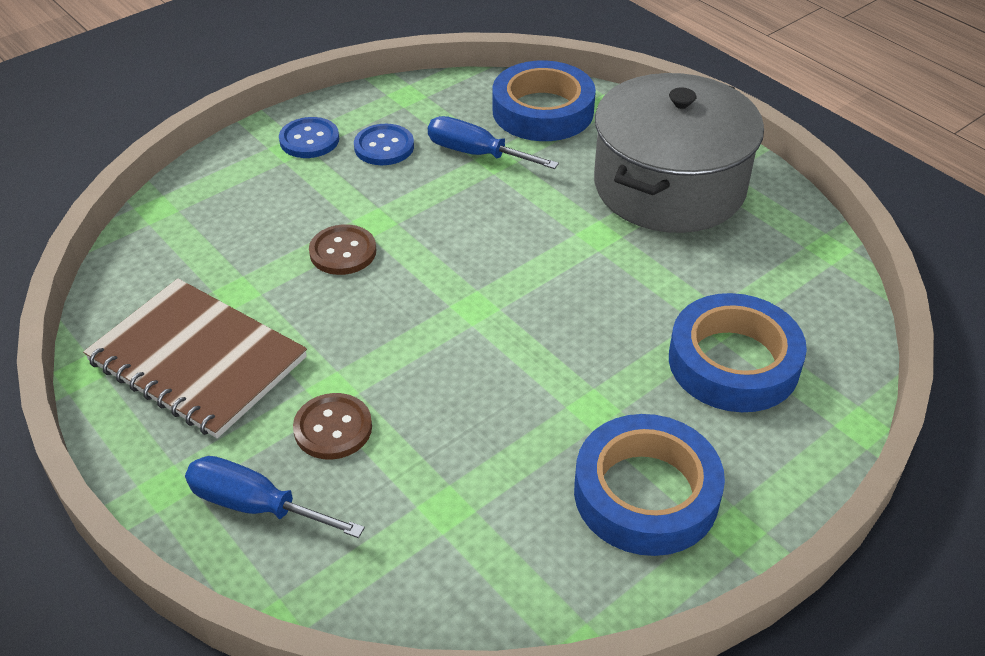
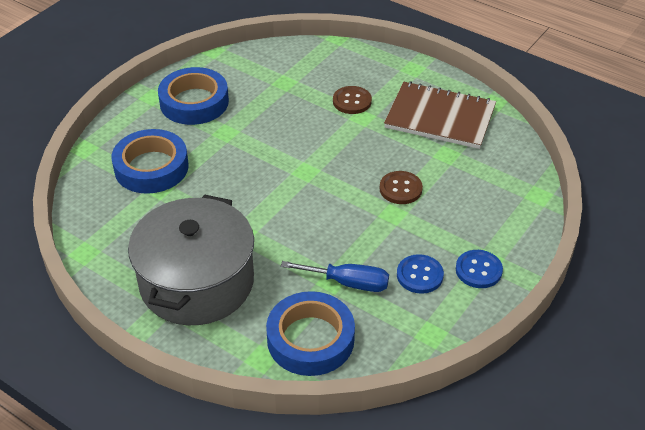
camera: 165 degrees right, 0 degrees up
(255, 505) = (368, 69): blue screwdriver -> none

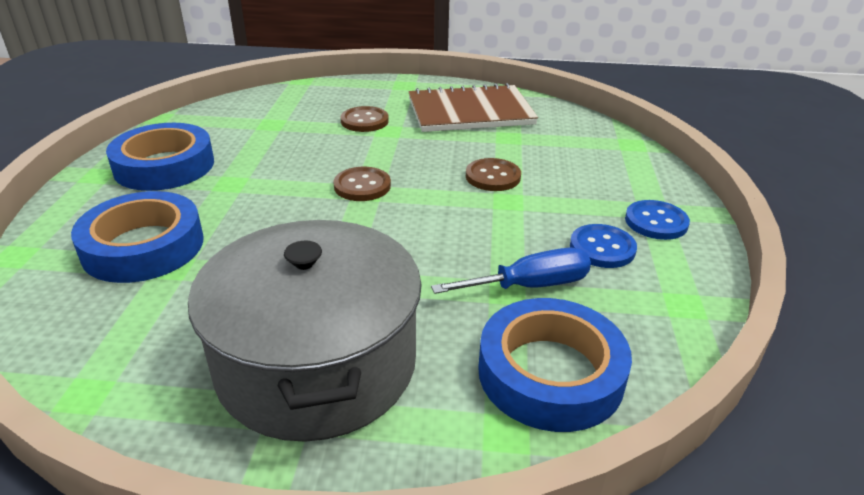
camera: 30 degrees left, 10 degrees down
(306, 165) = (362, 186): none -> brown button

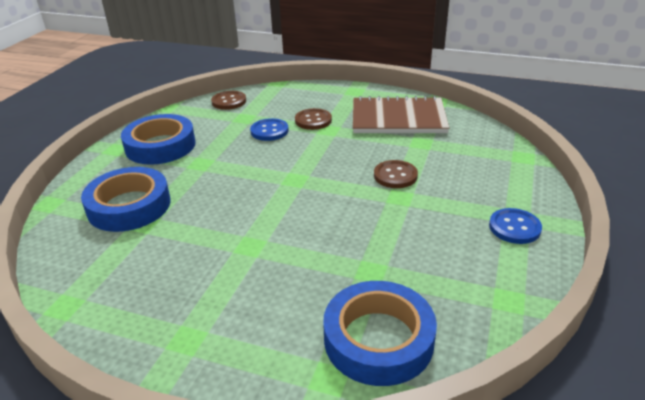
camera: 15 degrees right, 0 degrees up
(316, 364) = (215, 307): grey pot -> none
(362, 186) = (293, 174): brown button -> brown button (229, 101)
(530, 286) = (390, 269): blue screwdriver -> none
(602, 248) = (460, 245): blue button -> blue button (269, 131)

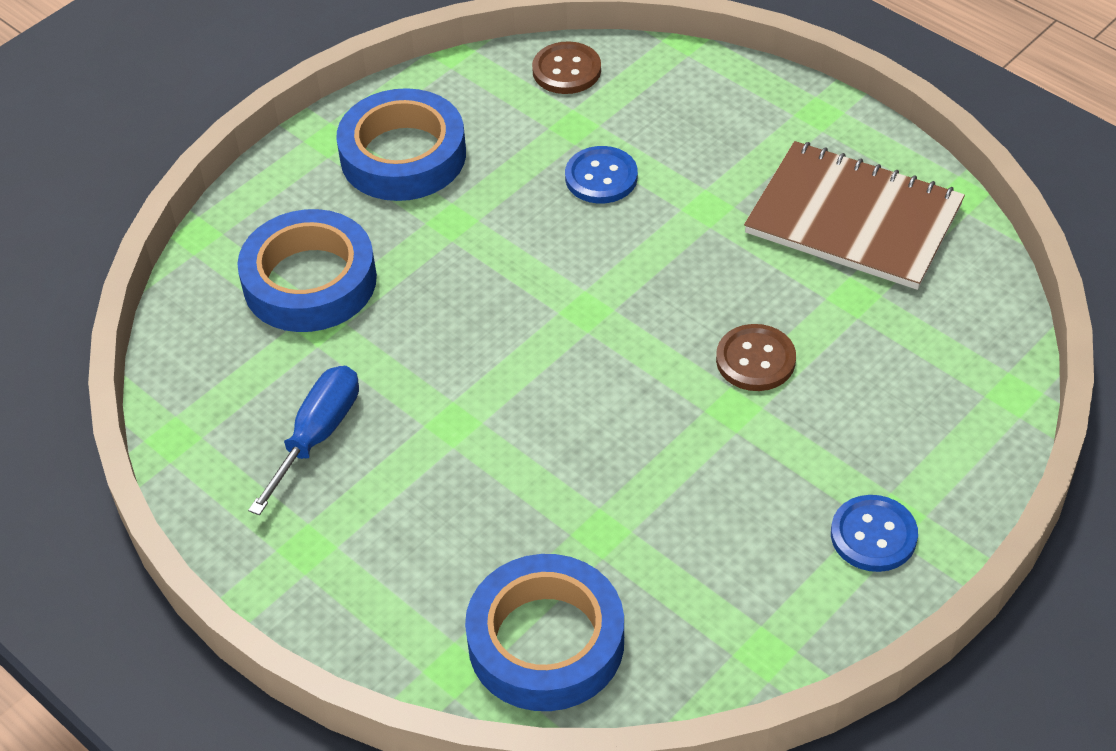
camera: 25 degrees right, 15 degrees up
(167, 275) = (317, 435): none -> blue screwdriver
(313, 120) = (693, 174): brown button -> none

